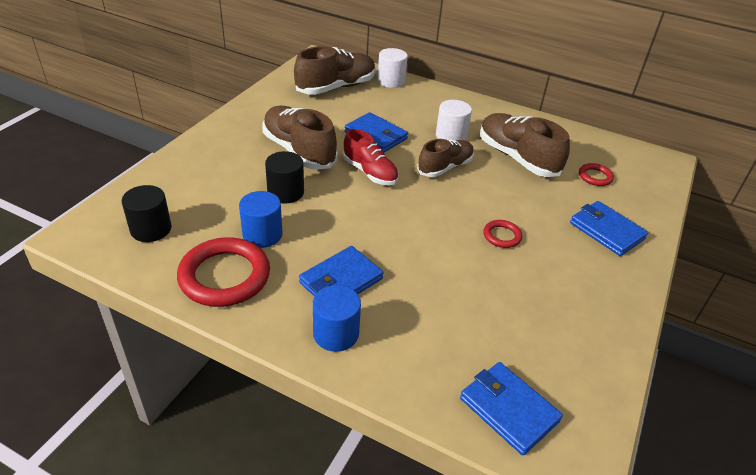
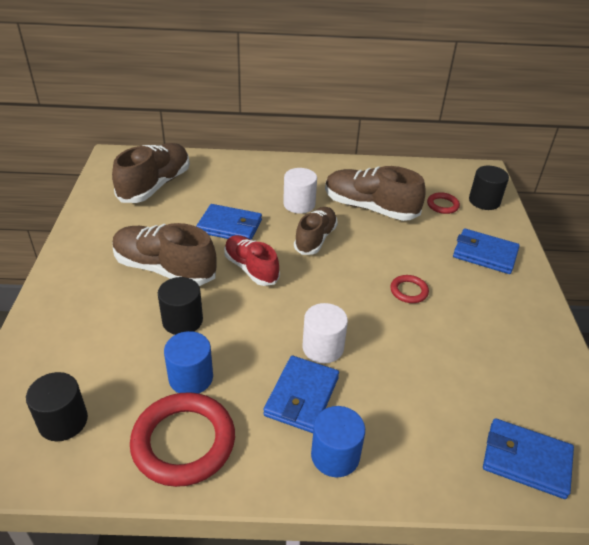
camera: 25 degrees left, 0 degrees up
(370, 172) = (251, 268): red shoe -> red shoe turned 150 degrees counterclockwise
(391, 81) = (205, 163): white cylinder -> white cylinder (323, 347)
(644, 186) = (484, 201): none -> black cylinder

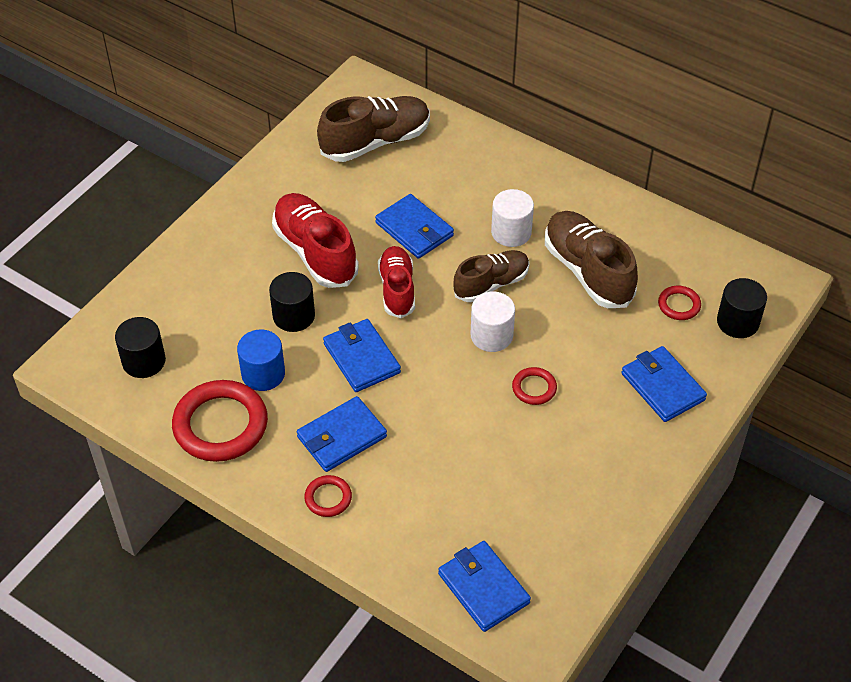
camera: 35 degrees right, 10 degrees up
(164, 269) = (315, 252): brown shoe -> red shoe
(265, 327) = (361, 358): none -> blue wallet
(323, 347) = (397, 403): white cylinder -> white cylinder (491, 335)
(335, 455) = (328, 498): blue cylinder -> red ring

